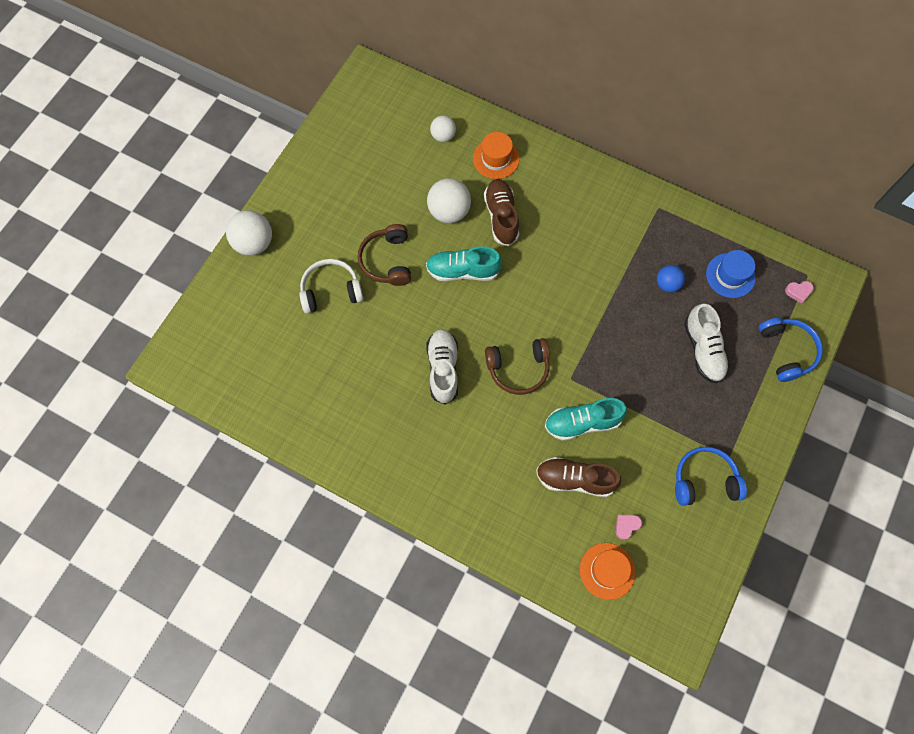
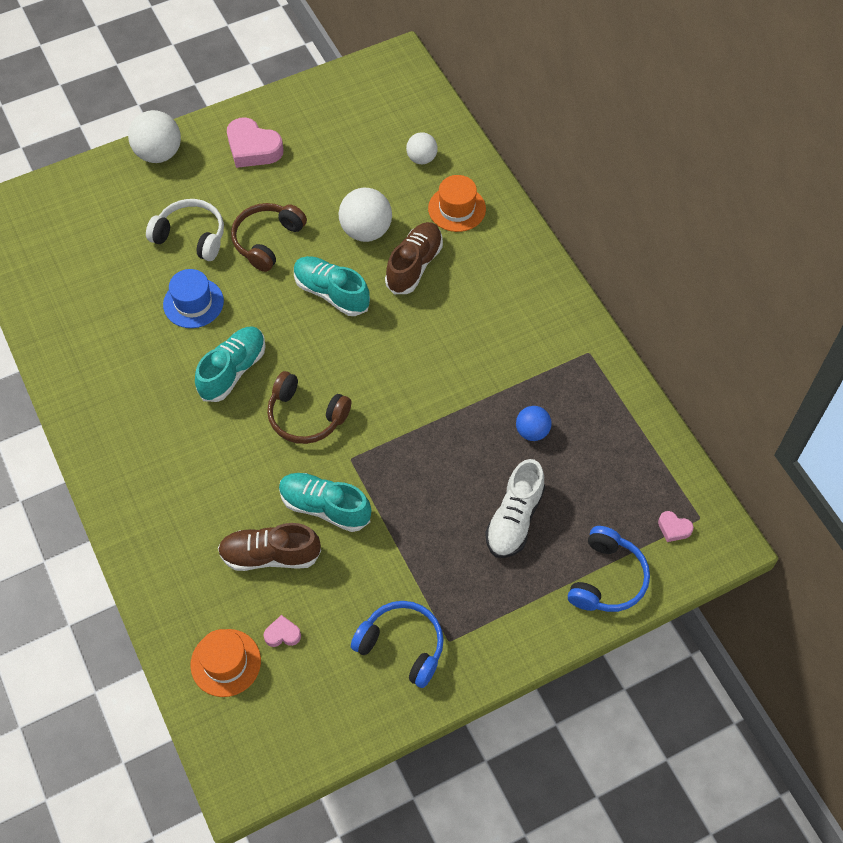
camera: 35 degrees right, 10 degrees down
(319, 198) = (253, 148): none -> pink heart
(443, 369) = (233, 370): white shoe -> turquoise shoe
(575, 479) = (270, 555): brown shoe -> brown shoe turned 45 degrees counterclockwise
(730, 275) = (610, 465): blue hat -> blue hat (193, 303)

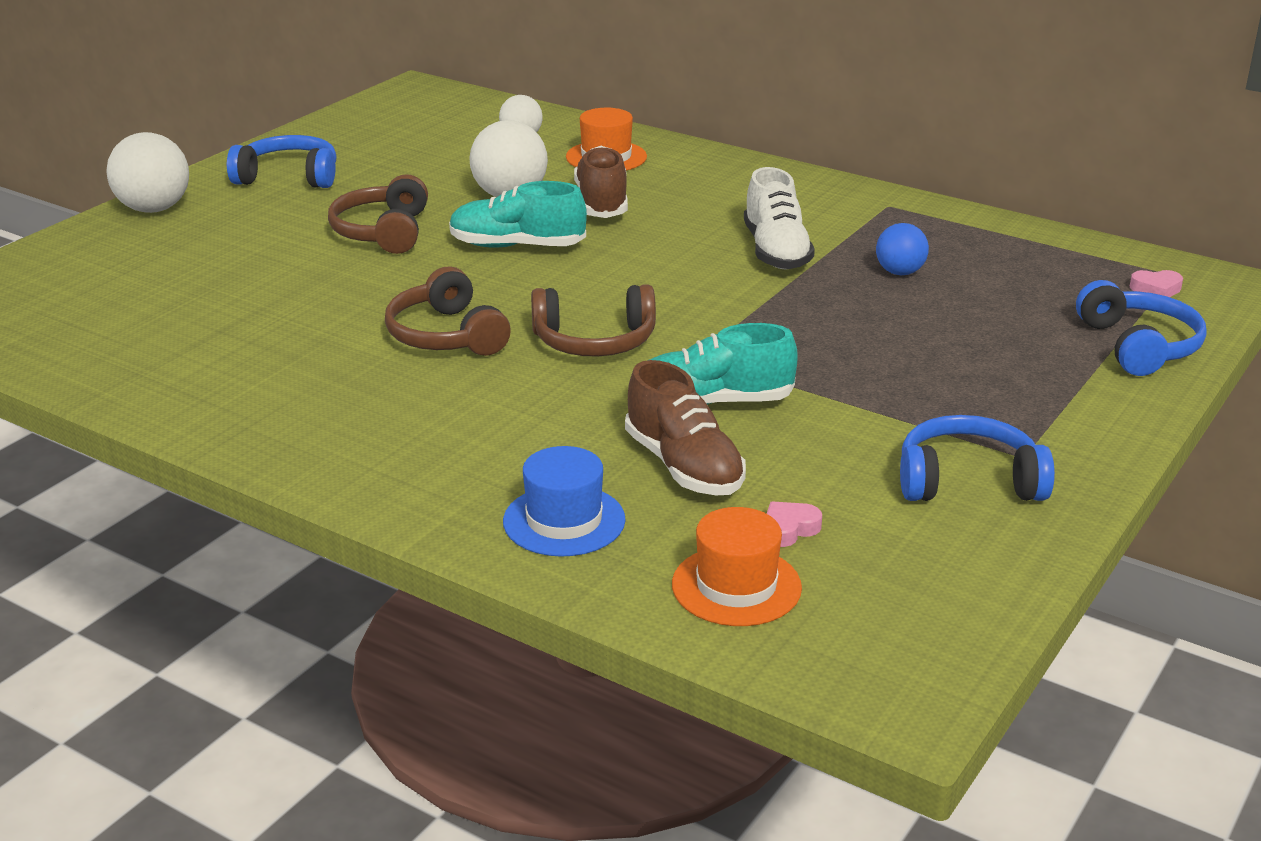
camera: 30 degrees left, 30 degrees down
(191, 236) = (268, 254): white headphones -> none
(193, 303) = (327, 300): blue hat -> blue hat (564, 521)
(233, 370) = (446, 335): turquoise shoe -> brown headphones
(253, 148) = (288, 177): pink heart -> blue headphones
(270, 555) = (684, 466): brown shoe -> brown shoe turned 90 degrees counterclockwise
(514, 519) = (968, 338): white shoe -> white shoe (776, 251)

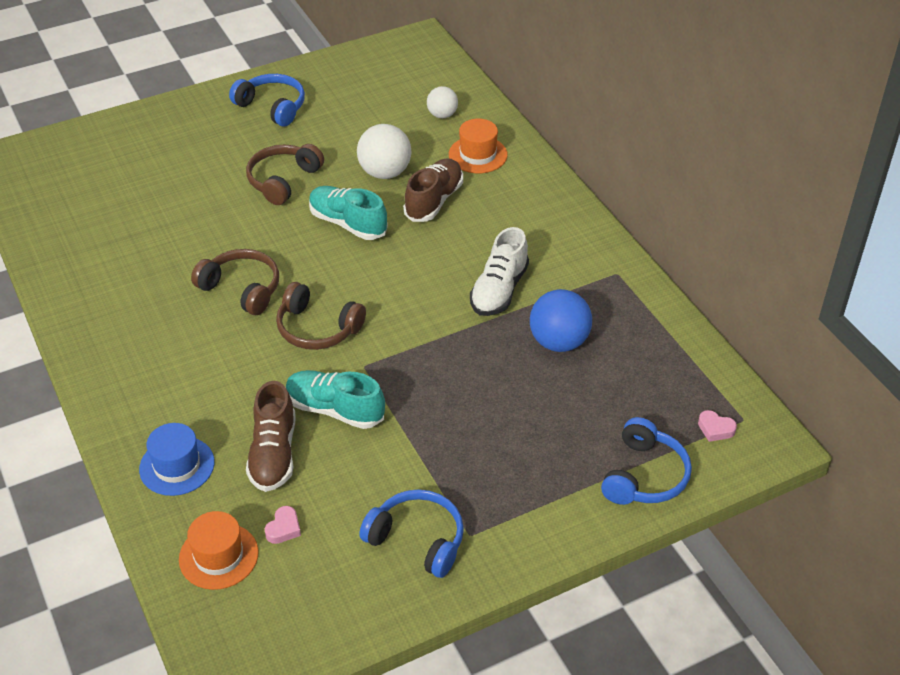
camera: 30 degrees right, 15 degrees up
(154, 209) = (177, 111): white ball -> none
(446, 335) = (242, 289): brown headphones -> brown headphones turned 120 degrees clockwise
(789, 529) = (284, 528): pink heart -> pink heart turned 120 degrees clockwise
(900, 272) = (559, 342): blue ball -> blue ball, size x1.64

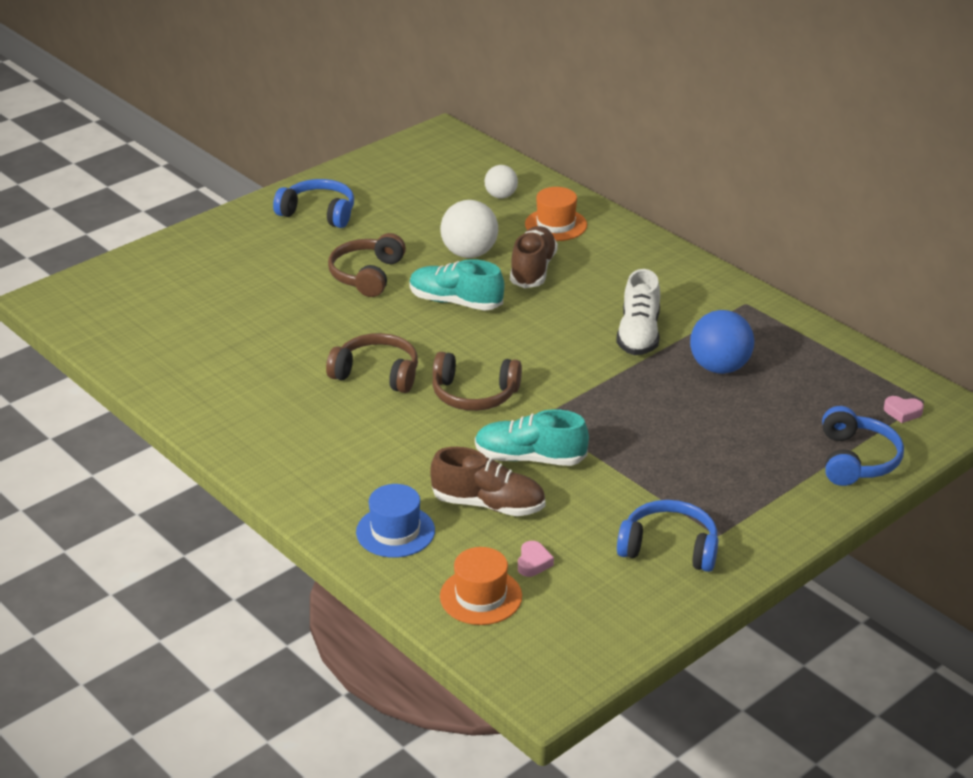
camera: 15 degrees left, 10 degrees down
(273, 454) = (488, 504): brown shoe -> brown shoe turned 60 degrees counterclockwise

